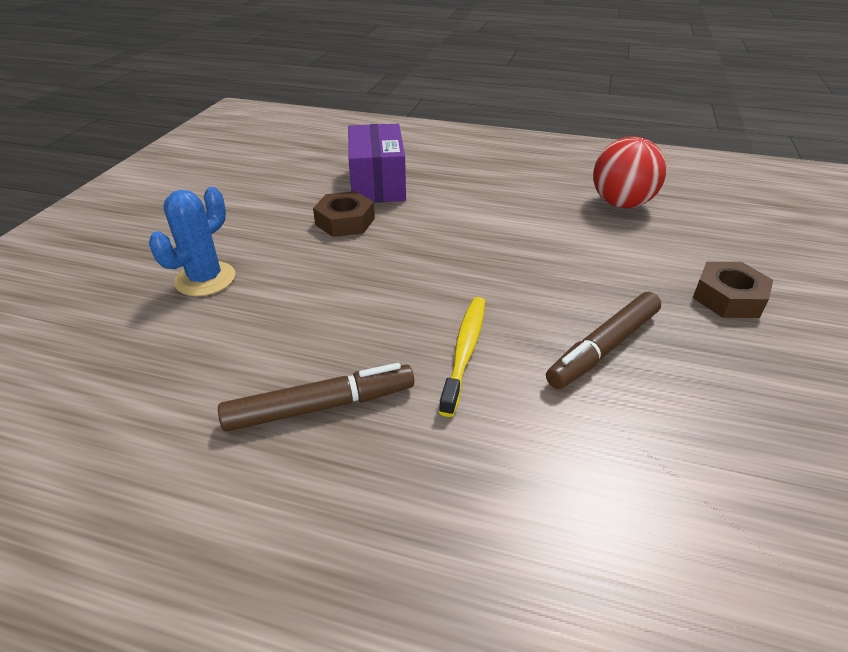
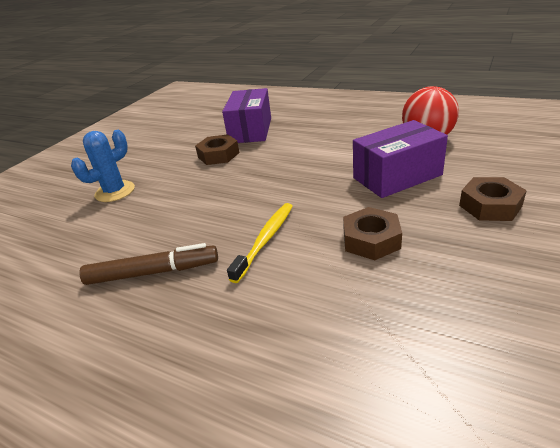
camera: 15 degrees right, 5 degrees down
(603, 257) = (397, 176): none -> purple box
(603, 348) = (371, 240): brown marker -> brown nut

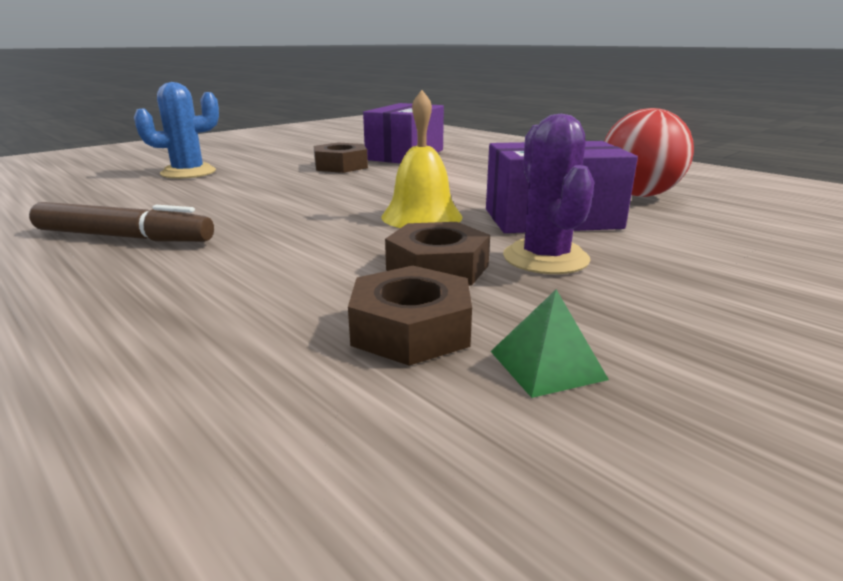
camera: 15 degrees right, 10 degrees down
(265, 240) = (295, 239): yellow toothbrush -> none
(321, 196) = (421, 216): none -> yellow bell
(420, 214) = (545, 258): none -> purple cactus
(480, 294) = (547, 364): none -> green pyramid
(490, 206) = (673, 272): brown nut -> brown nut (411, 329)

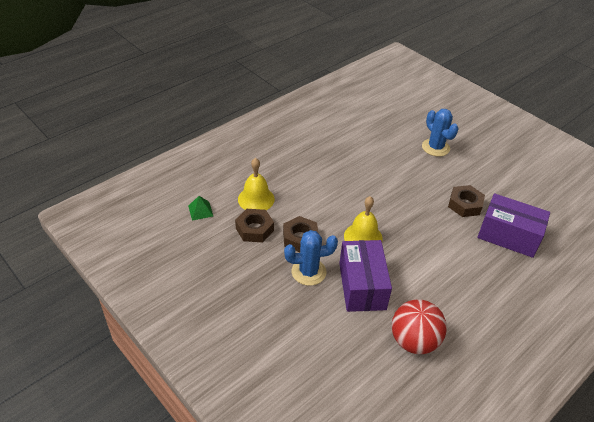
camera: 90 degrees right, 20 degrees up
(124, 237) = (333, 153): brown marker -> none
(262, 332) = (256, 199): none -> yellow bell
(545, 258) = (308, 272): purple cactus -> blue cactus
(547, 364) = (231, 255): green pyramid -> green pyramid (200, 211)

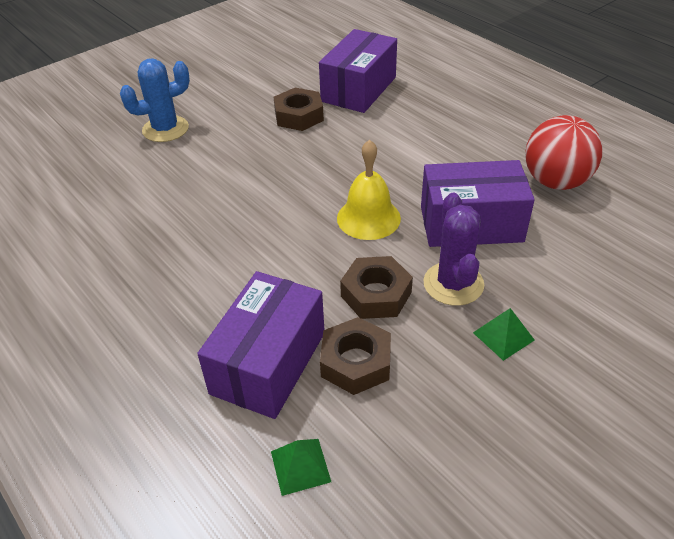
camera: 85 degrees left, 0 degrees up
(256, 199) = (268, 363): yellow bell -> purple box
(269, 290) = (503, 336): none -> green pyramid
(308, 272) = (453, 284): blue cactus -> purple cactus

